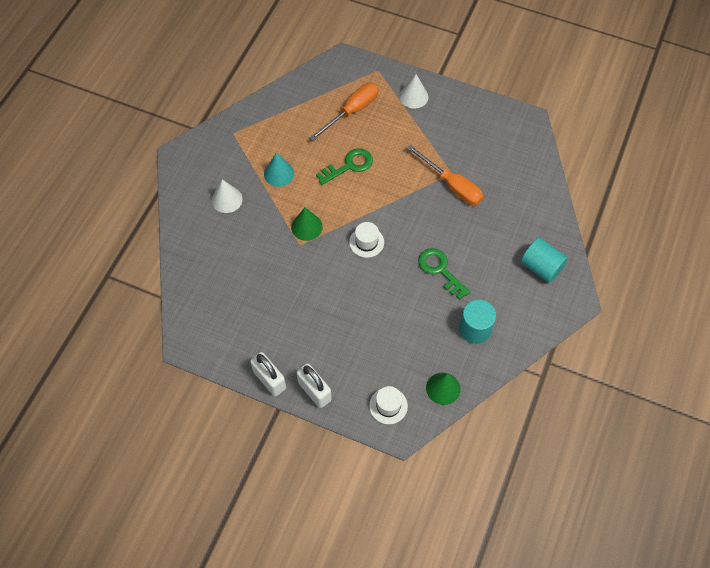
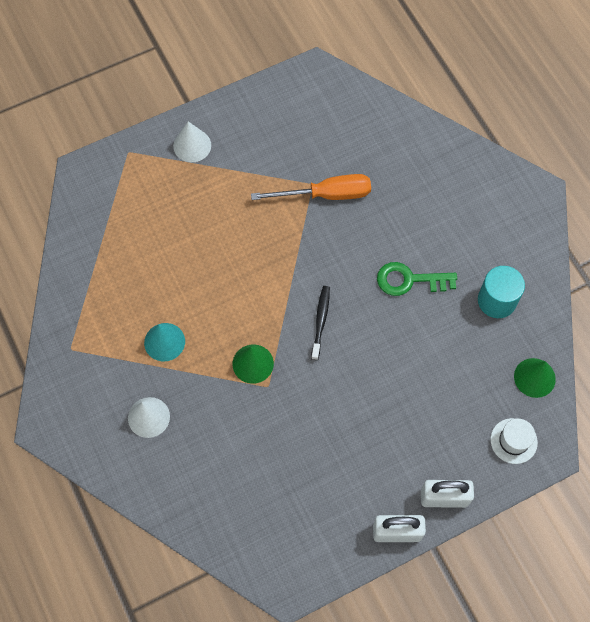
camera: 50 degrees left, 5 degrees up
(349, 166) = (217, 268): green key -> none
(352, 111) = (155, 215): orange screwdriver -> none
(366, 242) = (320, 321): white hat -> black toothbrush
(541, 267) = (480, 192): turquoise cylinder -> none

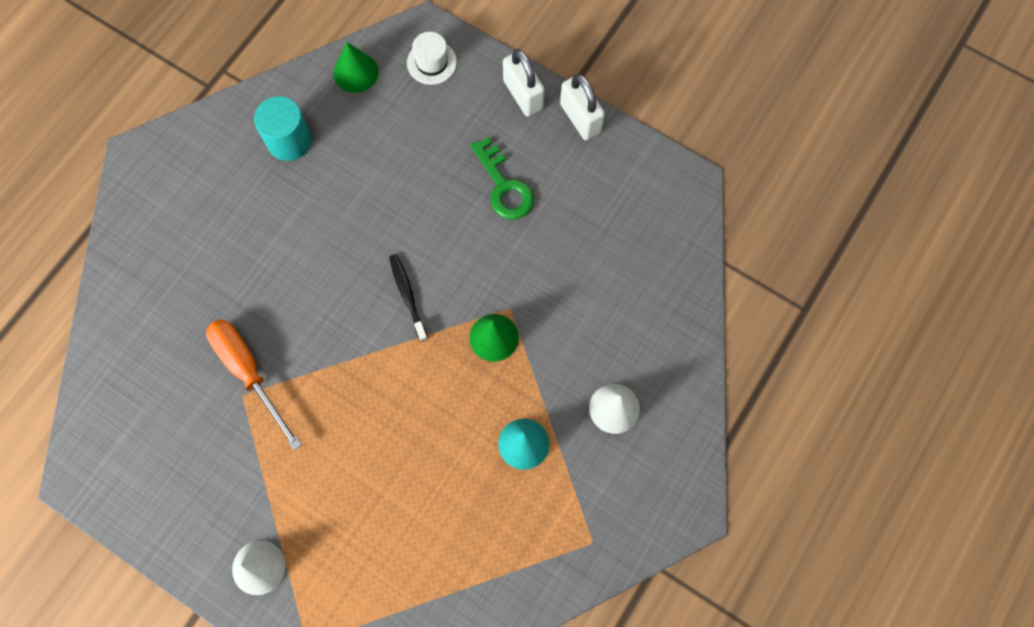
camera: 120 degrees left, 5 degrees up
(320, 321) = (407, 296): black toothbrush -> black toothbrush turned 90 degrees clockwise
(409, 280) = (310, 233): green key -> green key (504, 186)

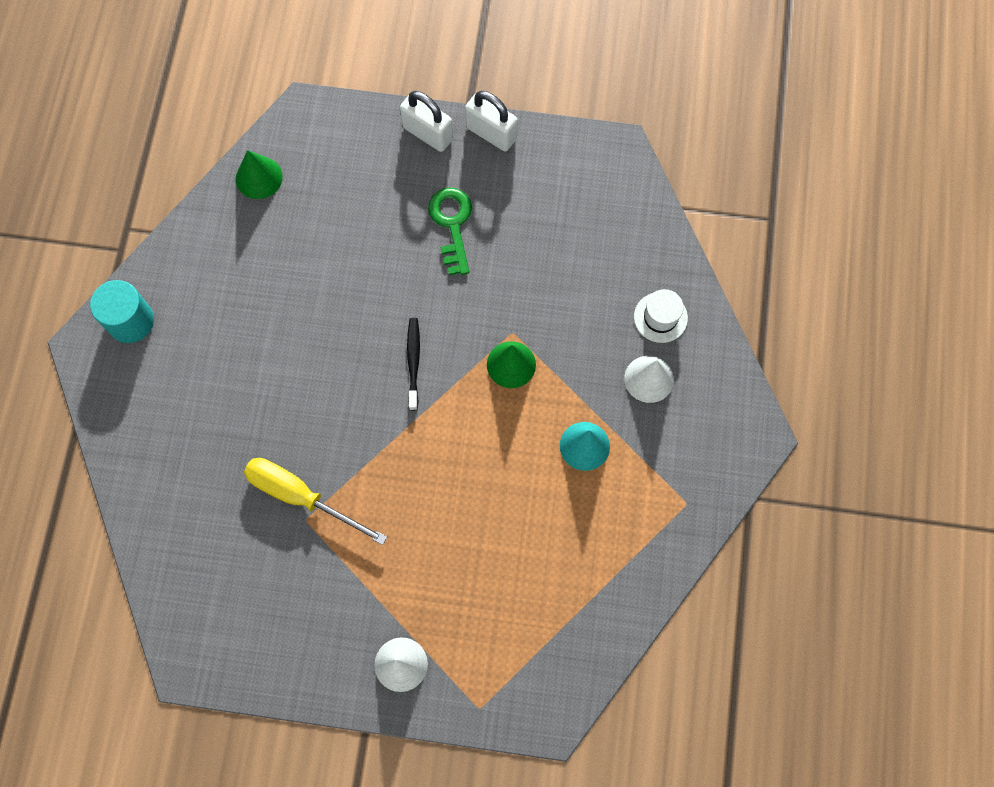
camera: 25 degrees left, 0 degrees up
(249, 372) = (301, 496): orange screwdriver -> yellow screwdriver
(289, 141) = (228, 268): turquoise cylinder -> turquoise cylinder (130, 321)
(407, 296) = (413, 362): black toothbrush -> black toothbrush turned 45 degrees clockwise
(431, 62) = (326, 138): white hat -> white hat (660, 317)
(504, 186) = (452, 224): green key -> green key turned 135 degrees counterclockwise

